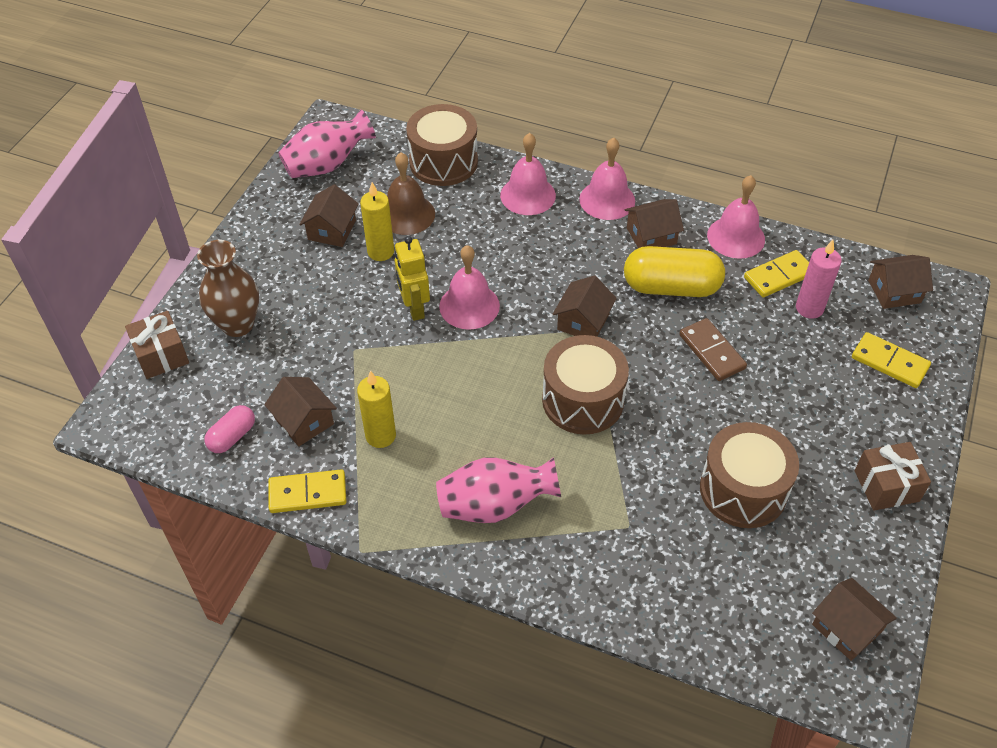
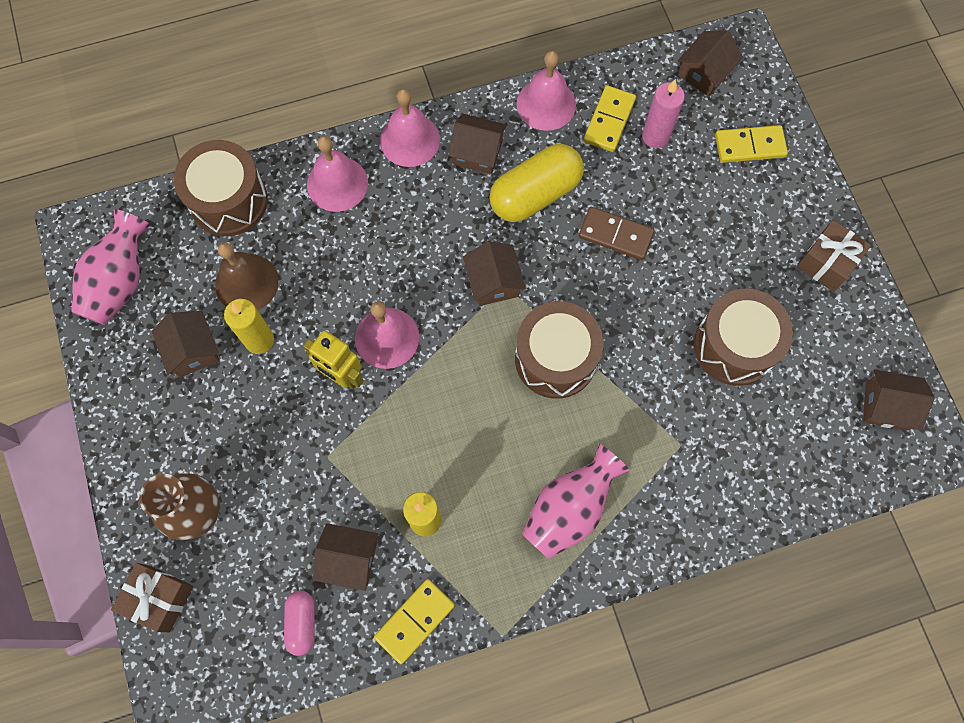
camera: 40 degrees left, 20 degrees up
(651, 236) = (477, 152): brown house -> brown house turned 75 degrees clockwise

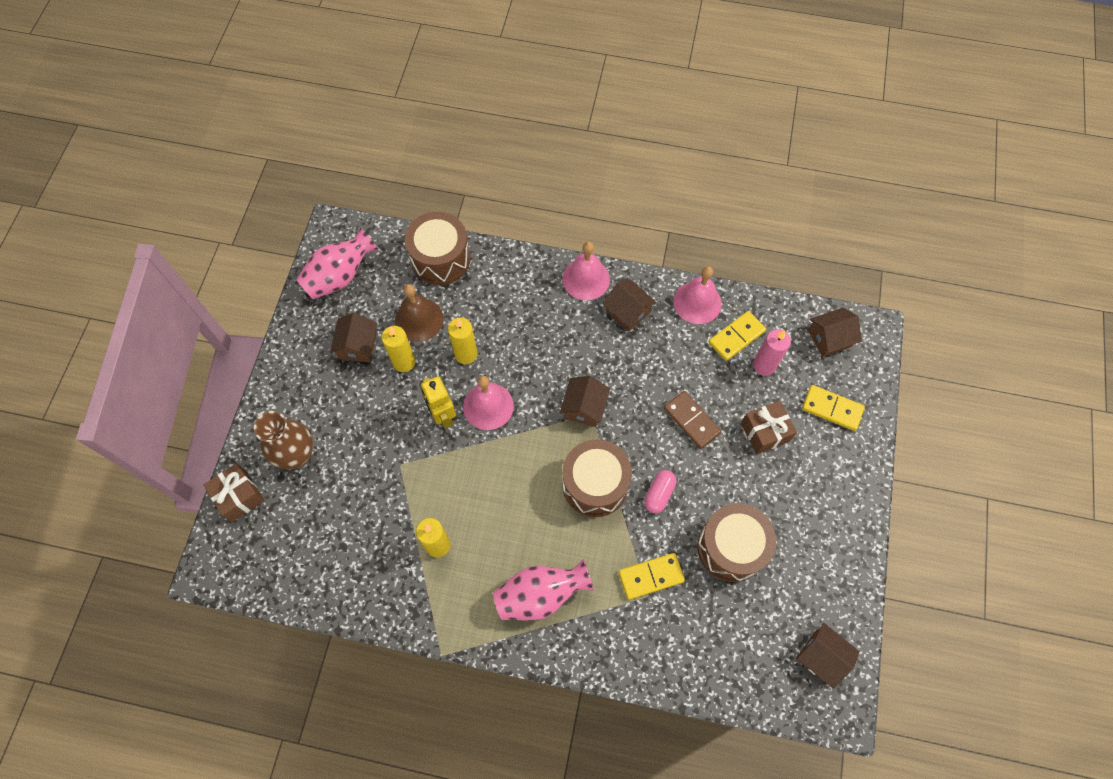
camera: 30 degrees right, 5 degrees down
(302, 623) = (317, 566): pink capsule -> pink capsule (659, 494)
(326, 293) = (466, 354): none -> yellow candle
(337, 184) = (518, 284): pink bell -> none
(349, 559) = (373, 541): brown house -> none
(414, 621) = (389, 609): yellow domino -> yellow domino (651, 576)
(535, 194) = (651, 361): yellow capsule -> none
(826, 263) = (839, 525): brown gift -> brown gift (765, 432)

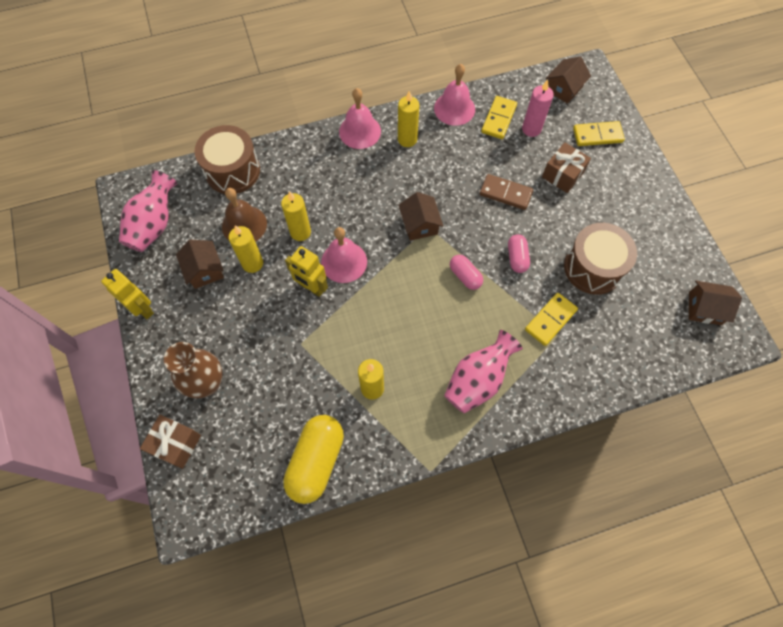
camera: 30 degrees left, 0 degrees up
(284, 353) = (142, 308): none -> yellow robot
(347, 584) = (316, 461): none -> yellow capsule
(595, 484) = (465, 276): brown drum -> pink capsule
(628, 311) = (407, 139): brown house -> yellow candle

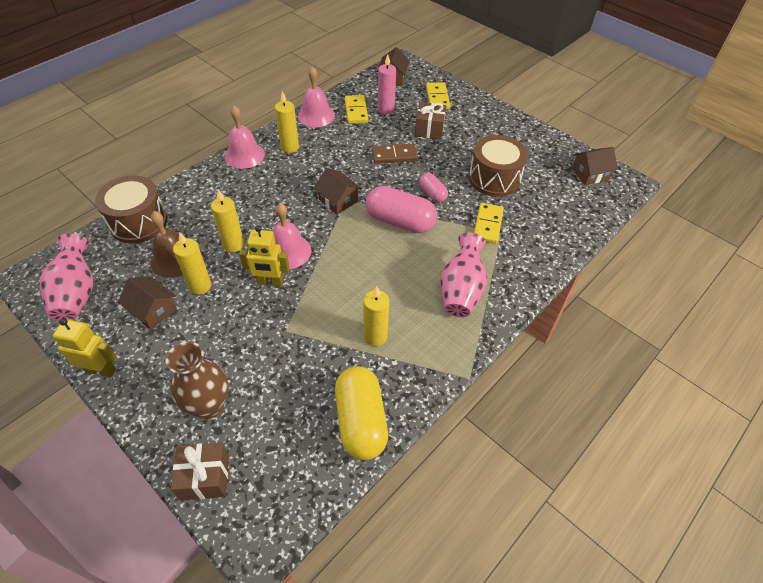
camera: 30 degrees left, 15 degrees down
(465, 276) = (400, 221): pink capsule -> pink capsule, size x1.89
(597, 135) = (437, 98): yellow domino -> yellow domino turned 60 degrees counterclockwise

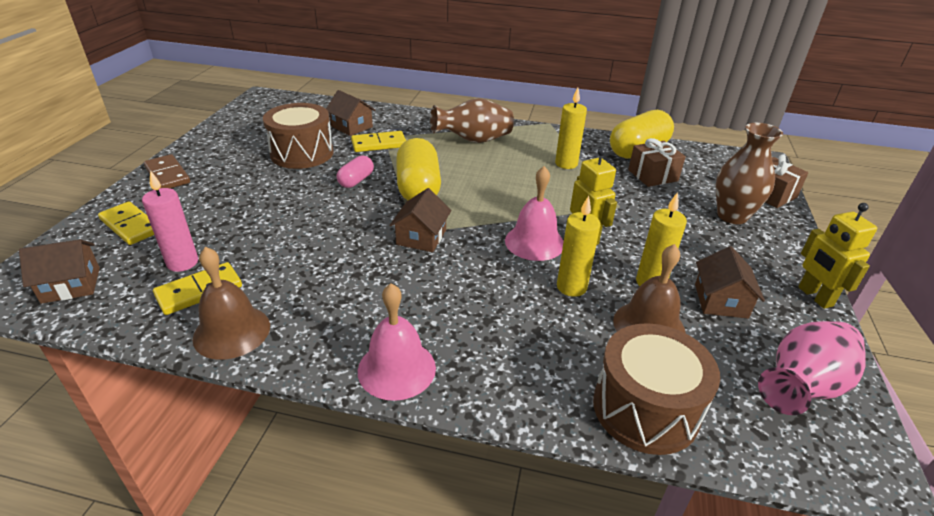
camera: 120 degrees left, 15 degrees down
(290, 147) = (341, 324): yellow candle -> none
(316, 115) = (232, 332): pink bell -> brown bell
(394, 155) = (300, 223): brown domino -> brown domino (167, 175)
(400, 221) = (418, 188): pink capsule -> yellow capsule
(429, 129) = (222, 212): brown gift -> brown gift (653, 175)
(437, 98) = (131, 226): yellow domino -> yellow domino turned 75 degrees clockwise
(461, 290) = (473, 140): pink vase -> brown vase
(590, 174) = (260, 112): brown house -> brown house (351, 127)

